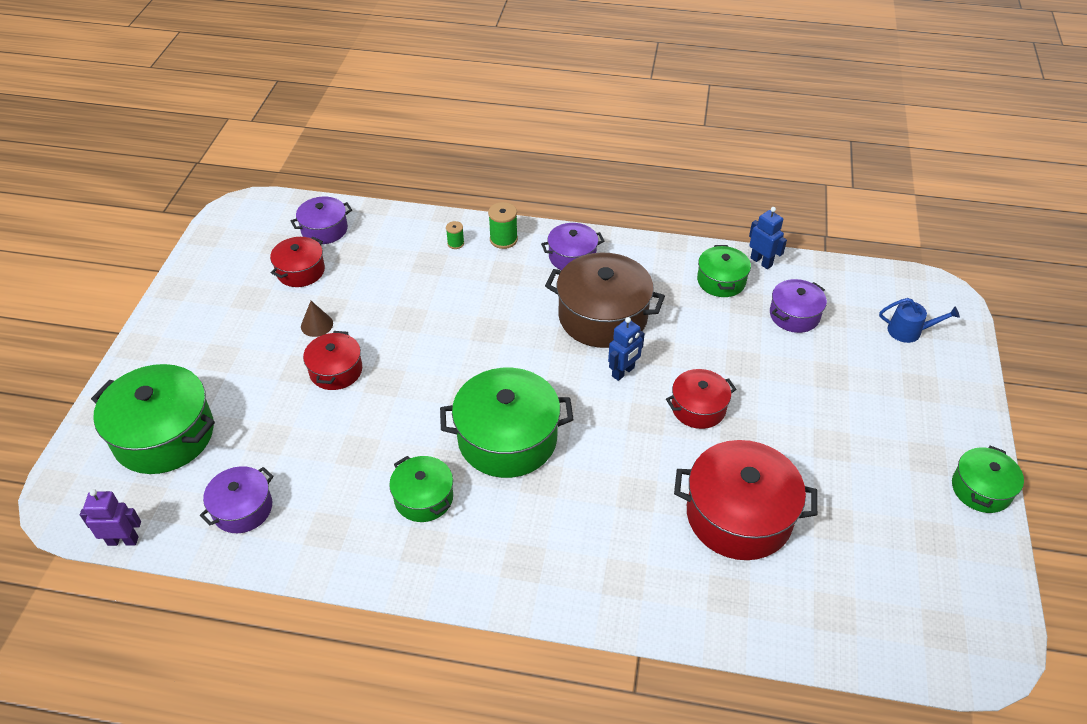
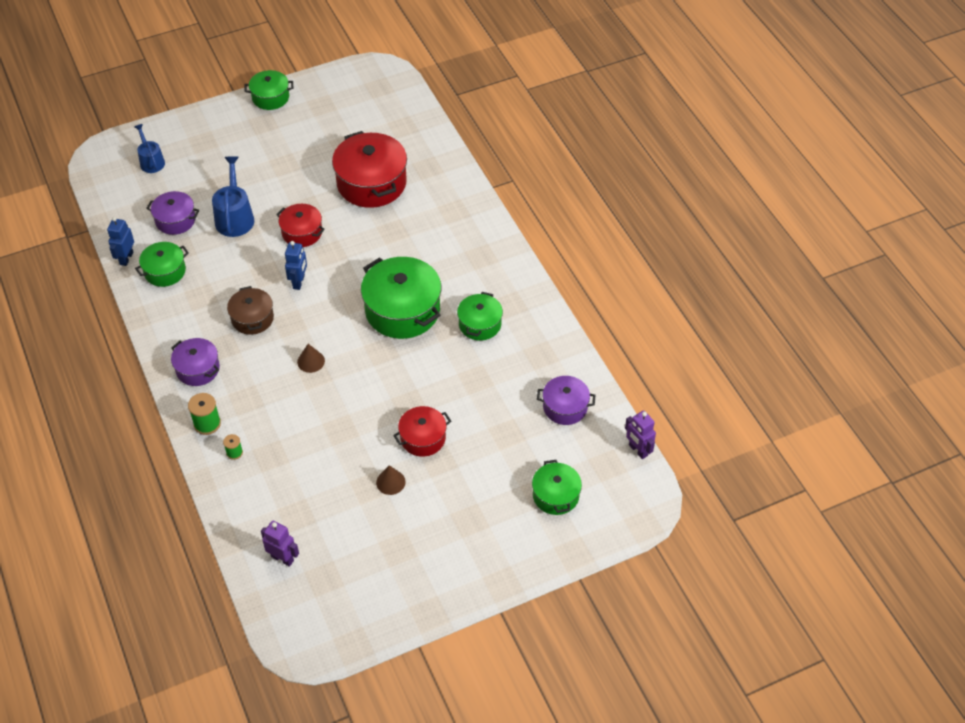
camera: 125 degrees left, 5 degrees up
(164, 435) = (555, 495): green pot -> green pot, size x0.57
(300, 271) = (343, 537): red pot -> none
(324, 229) = (282, 558): purple pot -> purple robot
(508, 334) = (311, 361): none -> brown cone
(602, 316) = (252, 318): brown pot -> brown pot, size x0.57
(623, 372) = (299, 282): blue robot -> blue robot turned 90 degrees clockwise
(765, 362) = (234, 217): none -> blue watering can

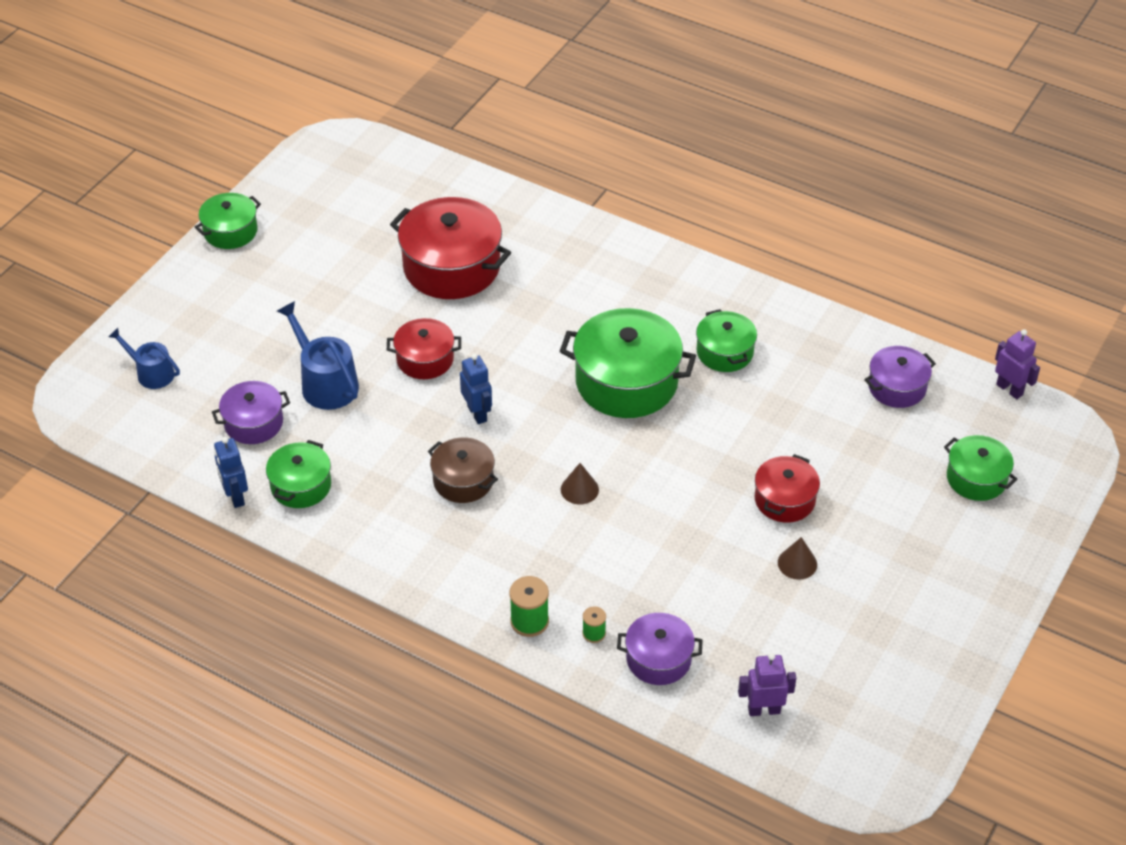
camera: 35 degrees left, 5 degrees down
(197, 369) = (455, 569): purple pot -> purple pot (658, 659)
(638, 450) = (1009, 389): purple robot -> purple robot turned 150 degrees counterclockwise

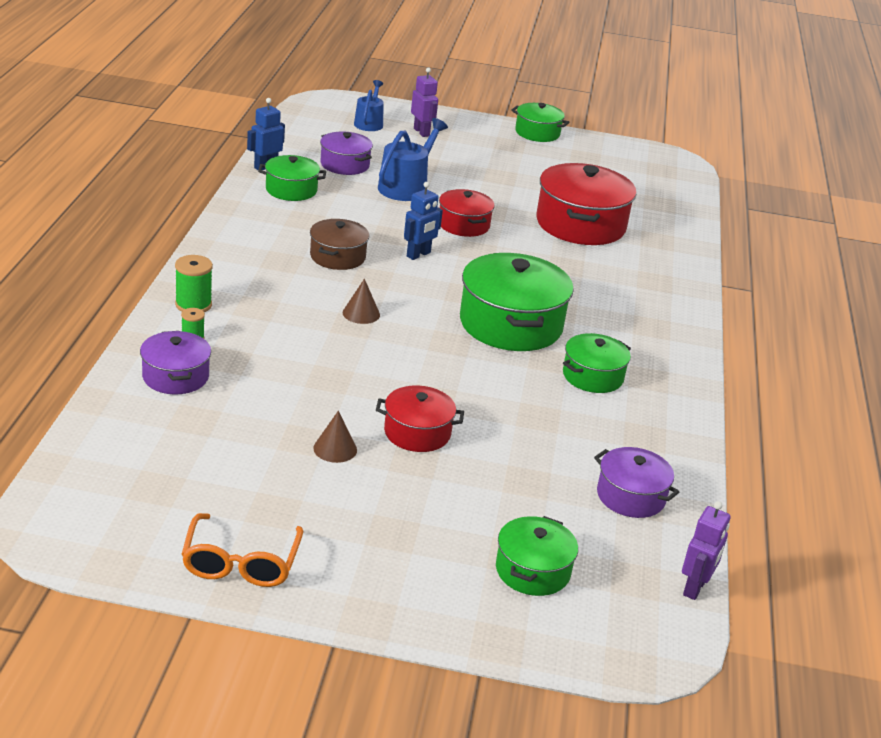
camera: 65 degrees right, 15 degrees down
(764, 710) = (133, 445): purple robot -> purple robot (421, 132)
(939, 662) = (241, 563): none -> orange glasses

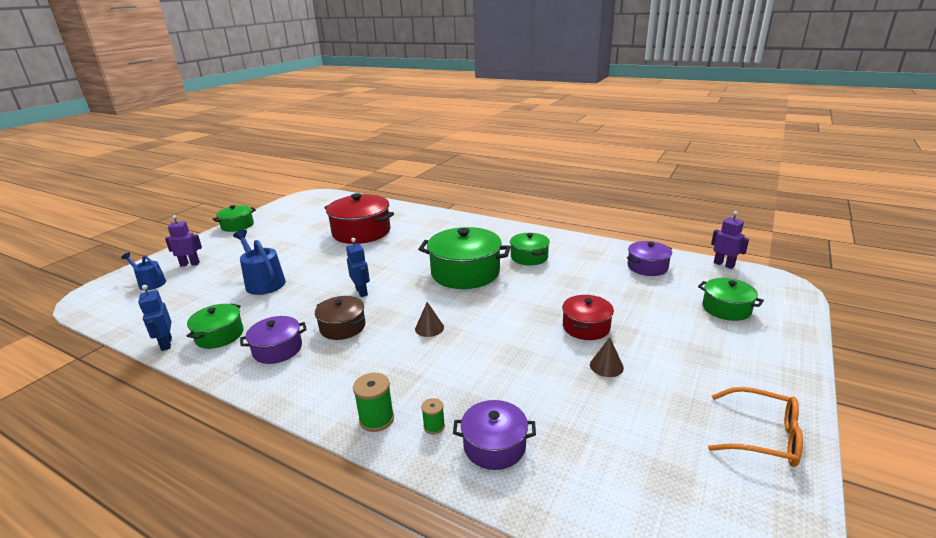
camera: 65 degrees left, 5 degrees down
(344, 164) = (204, 303): purple pot -> purple pot (277, 349)
(463, 225) = (333, 269): red pot -> none

